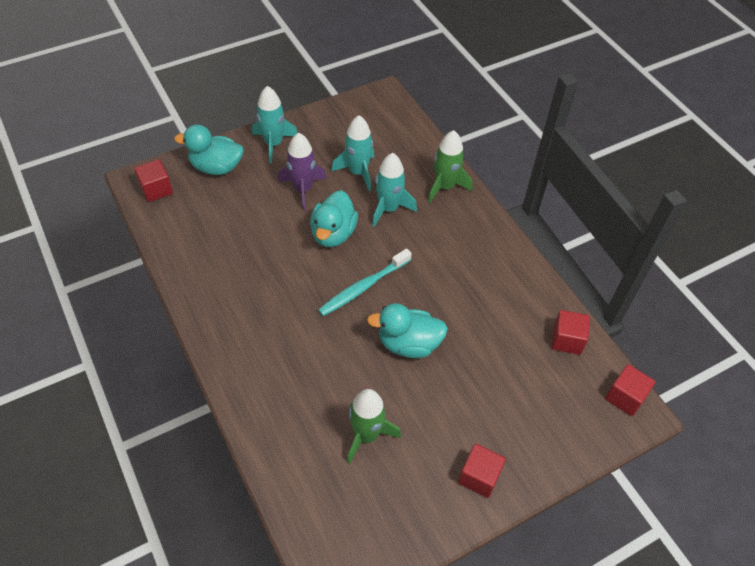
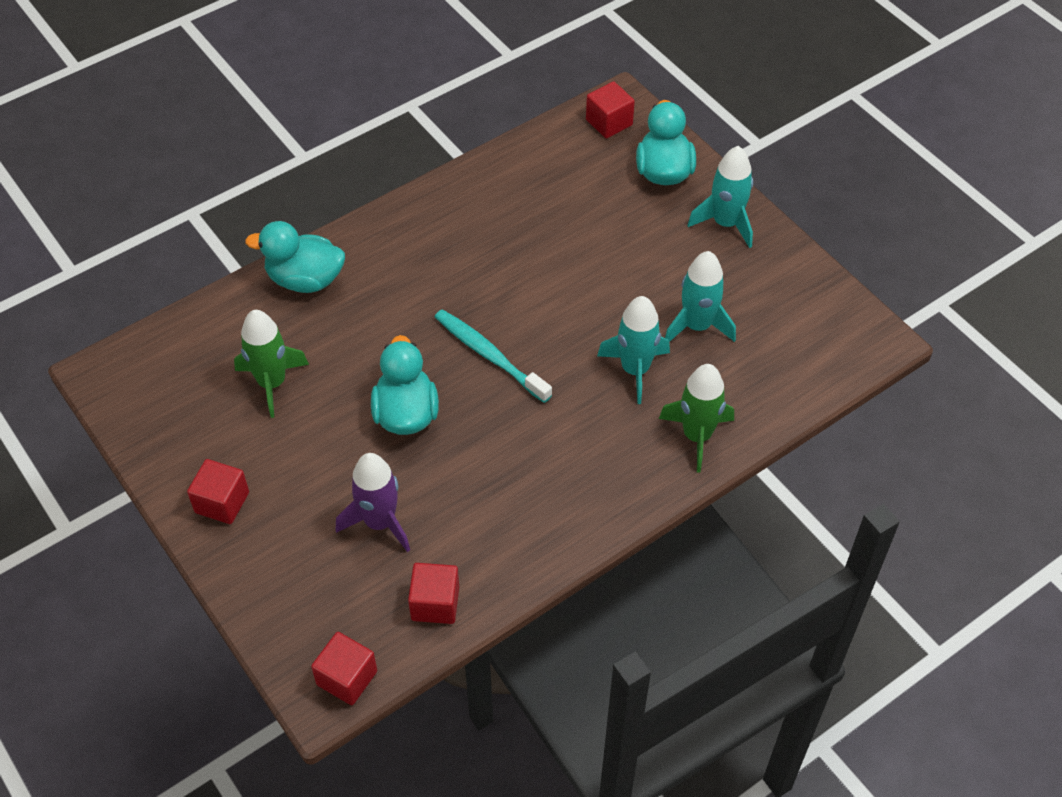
camera: 85 degrees right, 0 degrees up
(302, 189) = (647, 268): purple rocket -> purple rocket (380, 522)
(333, 234) = (574, 312): turquoise duck -> turquoise duck (305, 279)

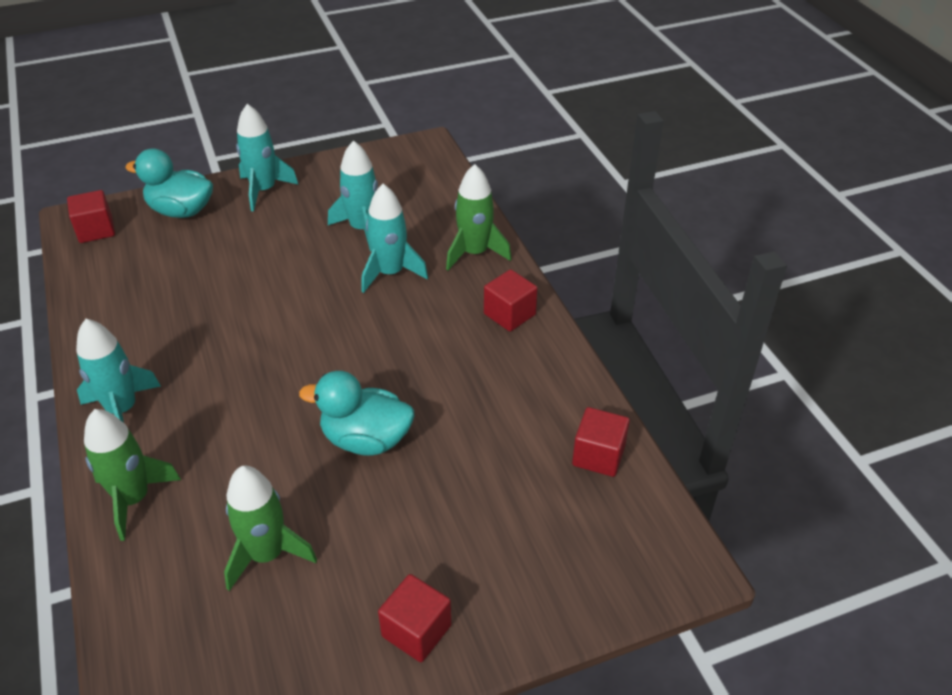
camera: 75 degrees left, 10 degrees down
(305, 279) = (133, 499): turquoise duck -> green rocket
(347, 678) = (670, 542): red cube -> red cube (509, 314)
(380, 522) = (492, 484): purple rocket -> none
(393, 235) = (122, 410): none -> turquoise rocket
(489, 355) = (325, 363): turquoise toothbrush -> none

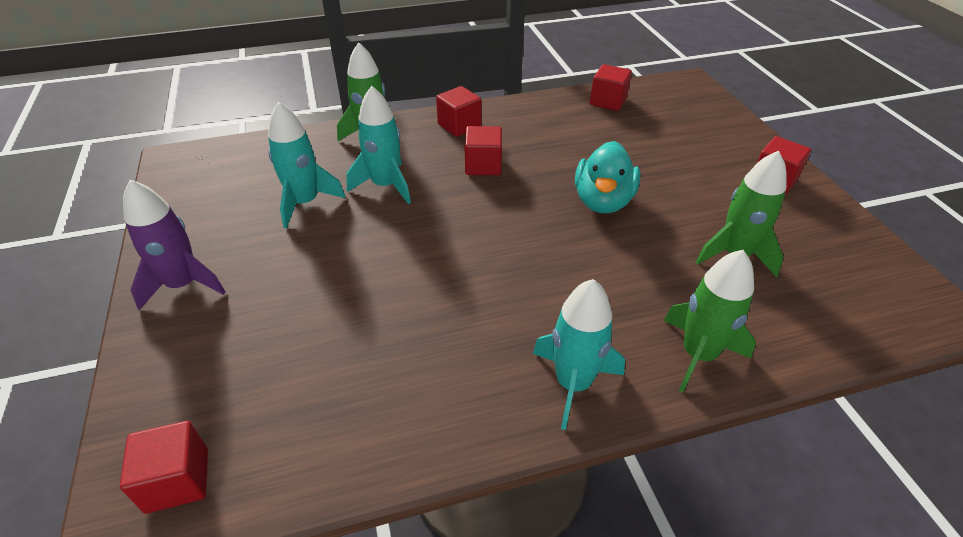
camera: 85 degrees left, 0 degrees up
(181, 211) = (183, 369): turquoise duck -> none
(264, 190) = (183, 284): turquoise rocket -> purple rocket
(430, 339) = (483, 165): none -> red cube

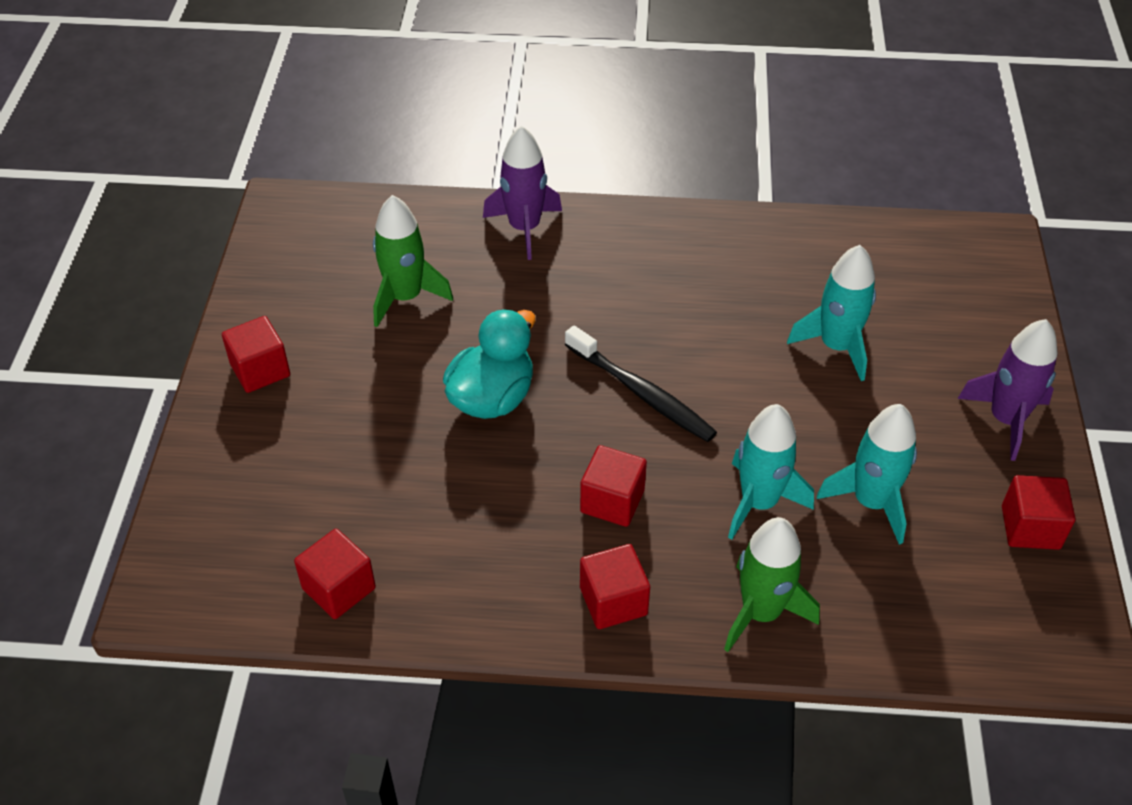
camera: 160 degrees left, 5 degrees up
(177, 480) = (966, 252): red cube -> red cube (1030, 527)
(496, 231) = (642, 393): none -> black toothbrush
(573, 383) = (643, 235): turquoise rocket -> turquoise rocket (836, 346)
(698, 354) = (524, 228): green rocket -> purple rocket

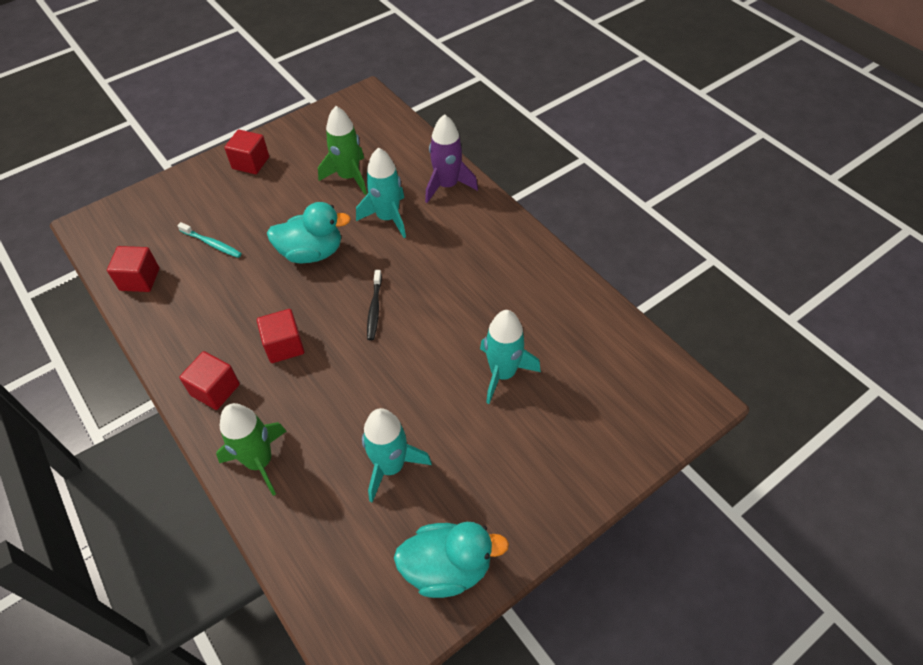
camera: 50 degrees right, 5 degrees up
(362, 483) = (212, 244): none -> turquoise toothbrush
(642, 393) = (374, 309): black toothbrush -> black toothbrush, size x0.62
(759, 502) = (341, 411): turquoise rocket -> turquoise rocket (388, 218)
(1006, 419) = (531, 500): purple rocket -> none
(1030, 527) = (447, 568): red cube -> turquoise duck

